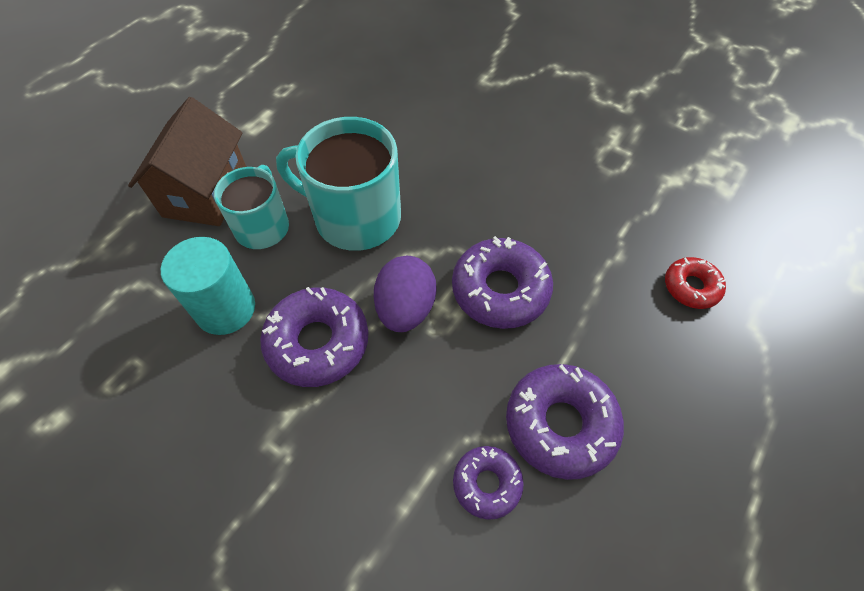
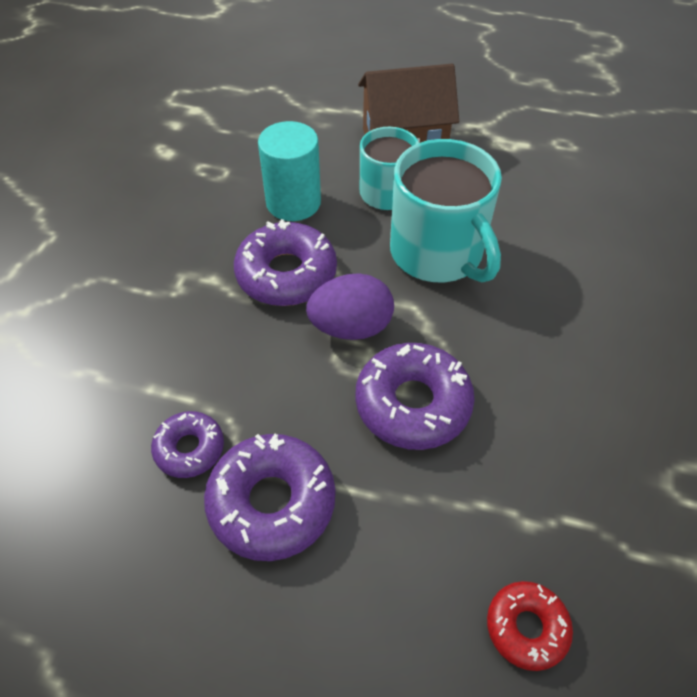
camera: 70 degrees right, 5 degrees down
(355, 217) = (437, 253): turquoise mug -> turquoise mug turned 150 degrees clockwise

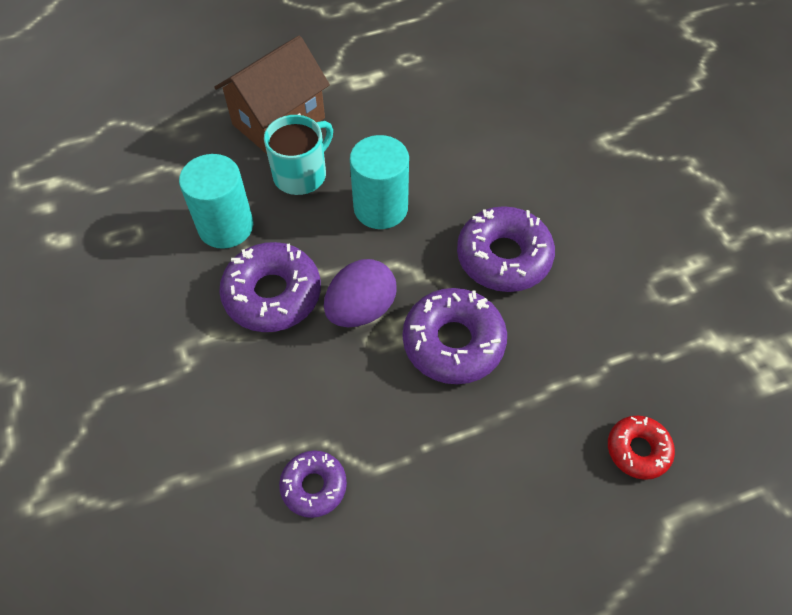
camera: 35 degrees left, 5 degrees up
(272, 502) = (410, 483): purple donut -> purple donut (503, 257)
(437, 253) = (380, 208): turquoise mug -> turquoise cylinder

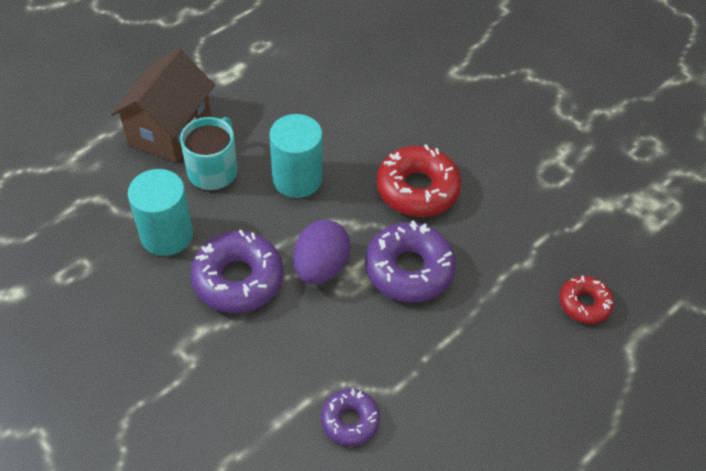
camera: 25 degrees left, 5 degrees down
(503, 257) = (417, 189): purple donut -> red donut

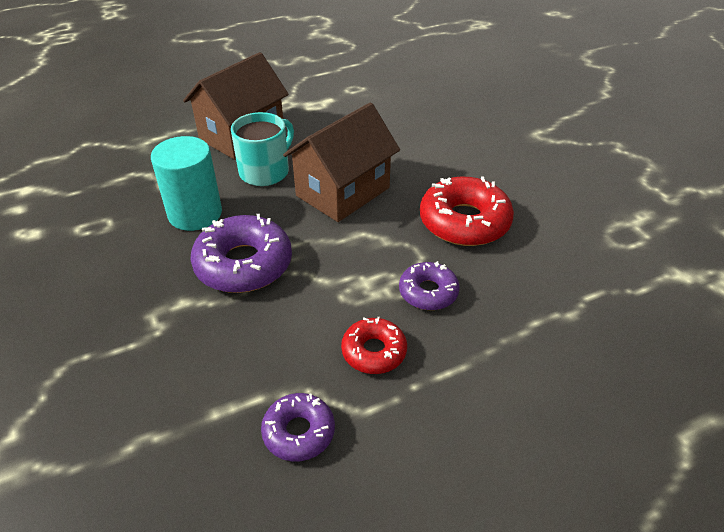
camera: 20 degrees right, 10 degrees down
(297, 179) = (342, 192): turquoise cylinder -> brown house
(321, 267) = (333, 271): purple egg -> none
(409, 269) = (428, 292): purple donut -> purple donut, size x0.58
(584, 304) = (633, 372): red donut -> red donut (374, 351)

